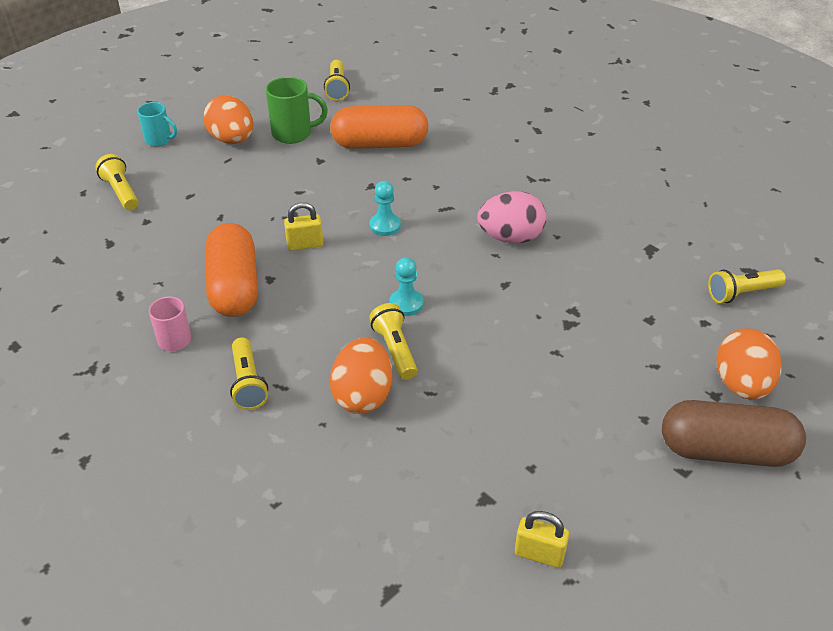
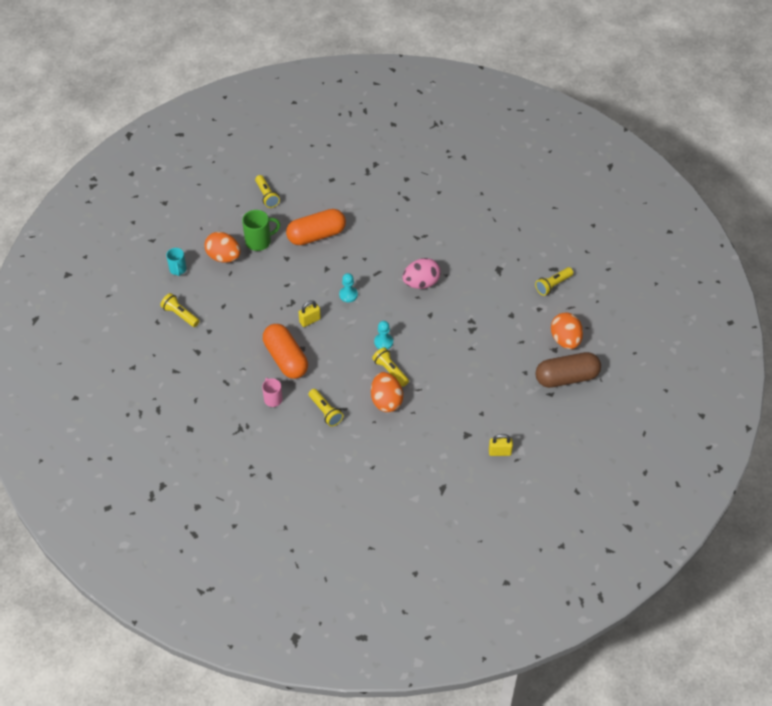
camera: 20 degrees left, 10 degrees up
(159, 140) = (178, 269): turquoise mug -> turquoise mug turned 75 degrees clockwise

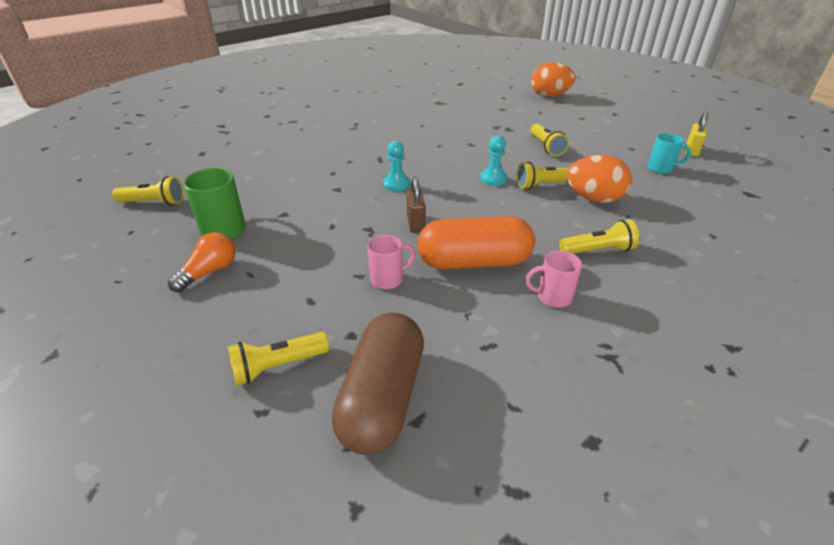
camera: 65 degrees left, 15 degrees down
(178, 269) = (167, 337): turquoise mug -> turquoise mug (661, 168)
(224, 257) = (209, 272): orange egg -> orange light bulb
(253, 328) = (388, 279): none -> pink mug
(310, 320) = (415, 222): yellow padlock -> brown padlock
(316, 235) = (274, 183): orange capsule -> none
(421, 283) = (421, 139): pink egg -> none
(553, 285) = (479, 87): yellow flashlight -> yellow flashlight (546, 147)
(566, 377) = (596, 104): brown capsule -> brown capsule (382, 398)

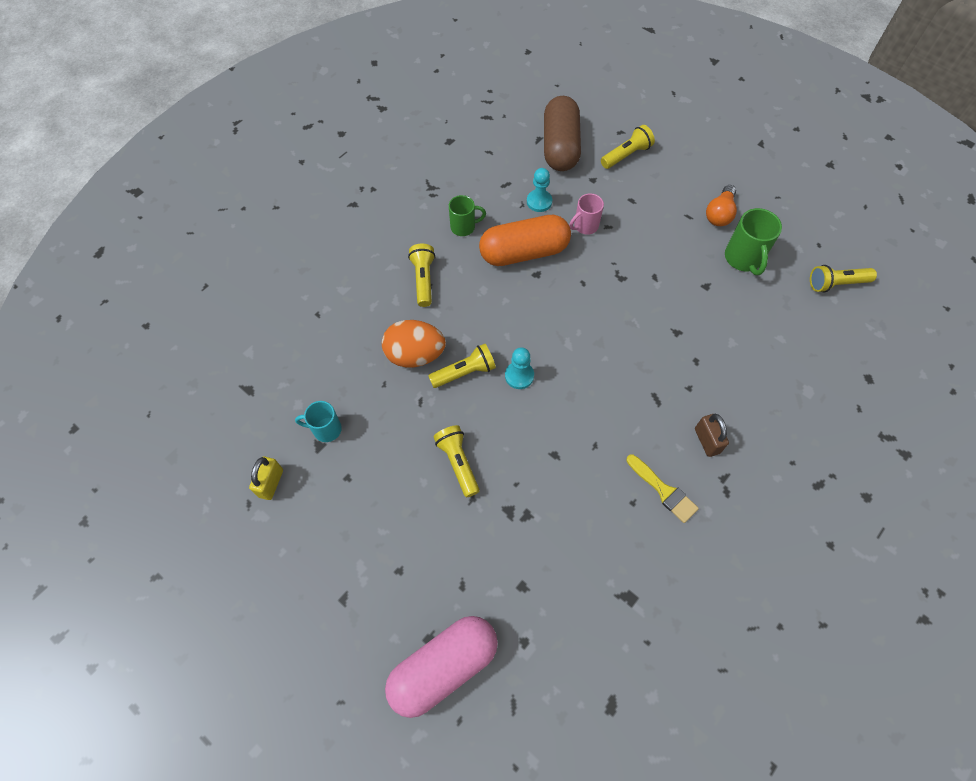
camera: 170 degrees right, 25 degrees up
(396, 184) = (620, 349): turquoise pawn -> turquoise pawn (539, 202)
(398, 127) = (663, 491): none -> yellow brush
(415, 222) = (583, 292): brown padlock -> brown padlock (706, 441)
(549, 95) = (443, 667): orange egg -> pink capsule
(552, 297) = (464, 227): pink mug -> green mug
(597, 250) = (423, 279): yellow flashlight -> yellow flashlight turned 105 degrees clockwise

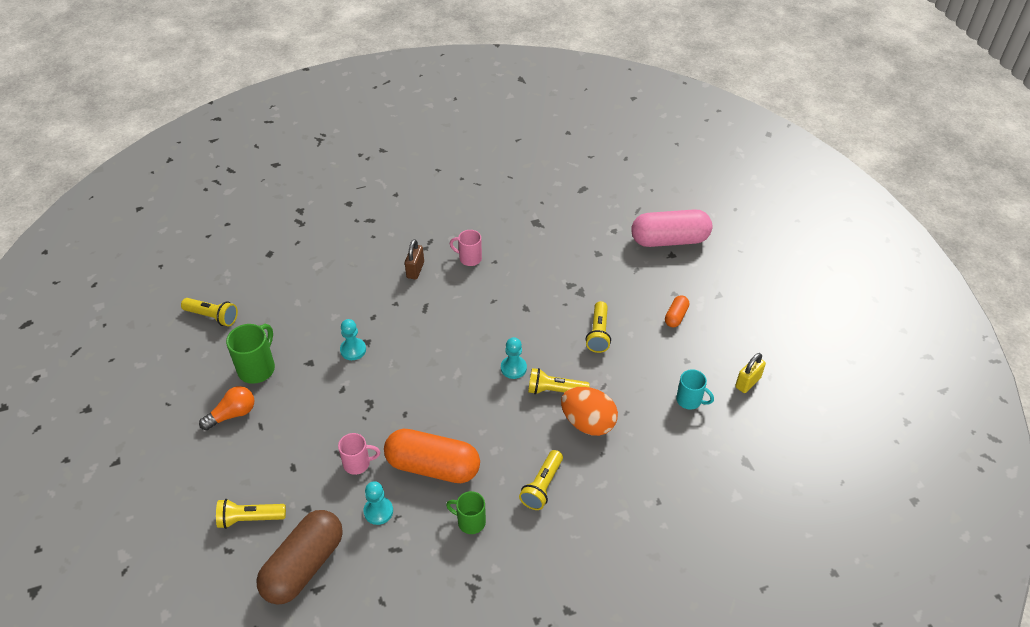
camera: 150 degrees left, 15 degrees down
(383, 534) = (676, 316): none -> orange capsule
(663, 491) = (469, 258): yellow brush -> pink mug
(681, 317) = (353, 350): none -> turquoise pawn

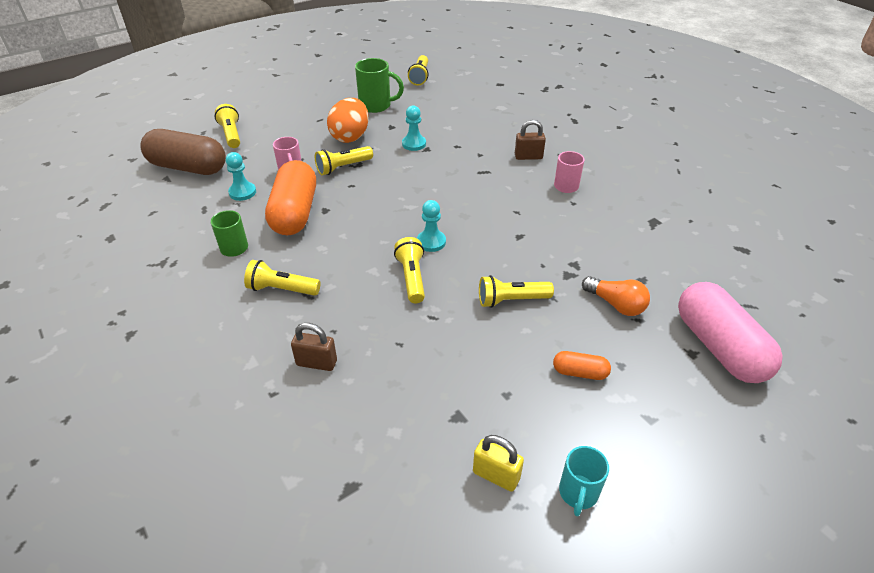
camera: 75 degrees right, 5 degrees down
(232, 414) = (327, 106): orange light bulb -> orange light bulb (615, 304)
(370, 416) = (343, 167): none -> yellow flashlight
(588, 423) = (374, 312): orange egg -> orange egg (350, 137)
(634, 469) = (316, 363): none -> brown padlock
(690, 400) = (439, 406): turquoise mug -> turquoise mug (578, 493)

